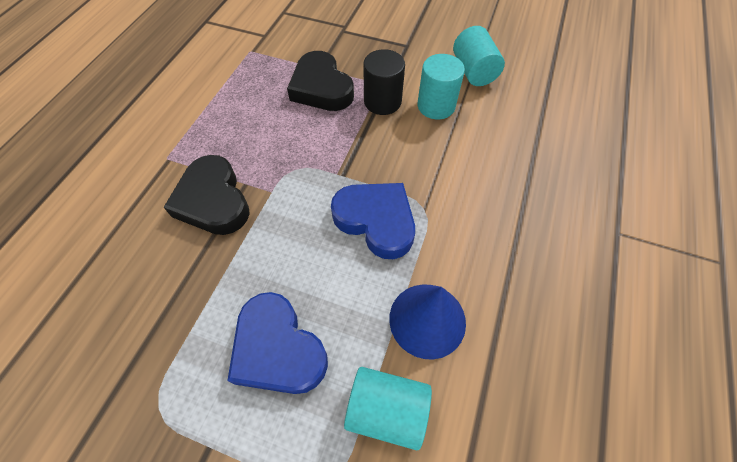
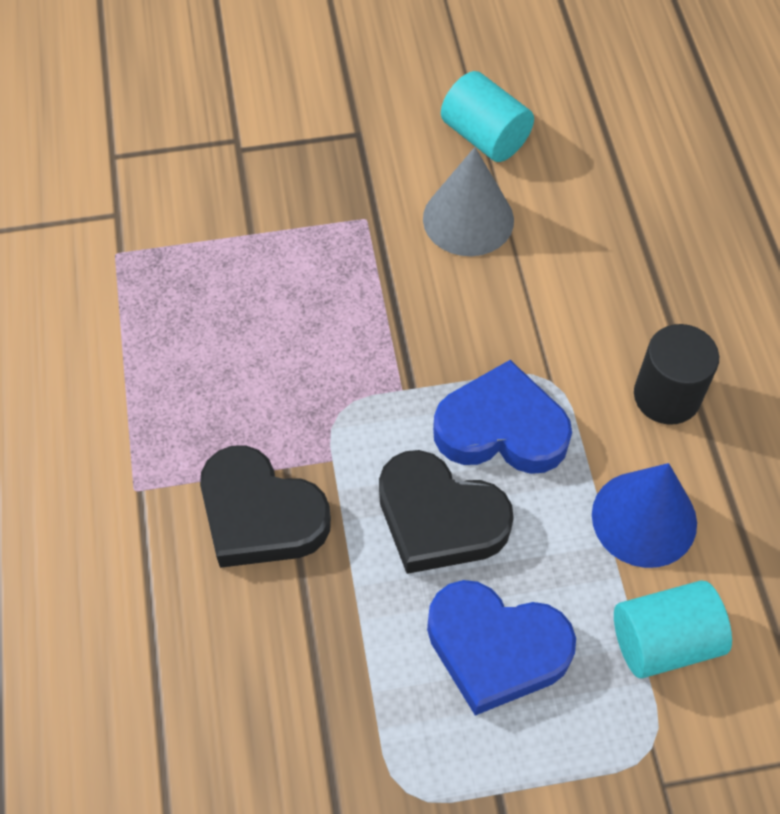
camera: 30 degrees left, 0 degrees up
(321, 88) = (281, 266): black heart -> black heart (439, 518)
(382, 102) = (388, 247): black cylinder -> black cylinder (666, 396)
(436, 106) = (468, 219): turquoise cylinder -> grey cone

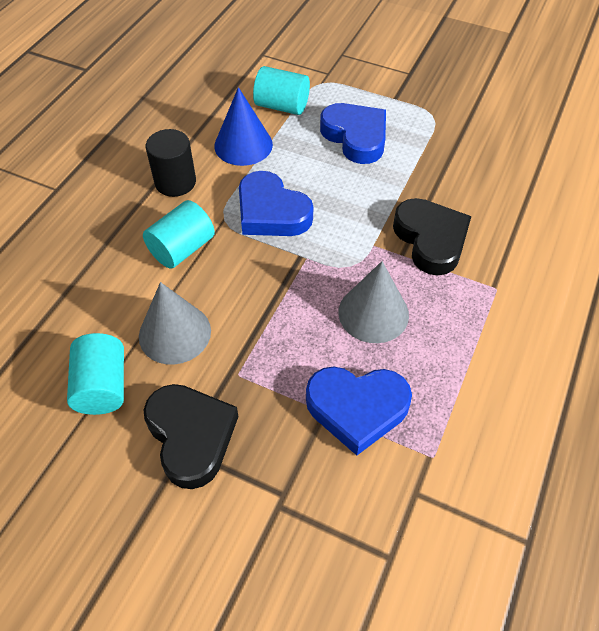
camera: 145 degrees left, 5 degrees down
(219, 254) = (357, 408): none -> blue heart
(270, 365) = (373, 313): none -> grey cone
(439, 518) = (339, 192): black heart -> black heart (191, 436)
(559, 312) = (182, 248): none -> turquoise cylinder

